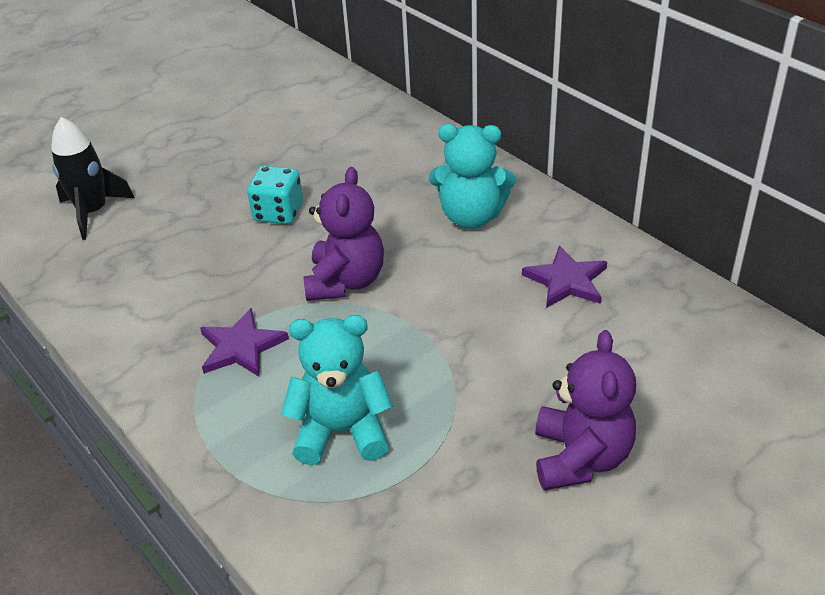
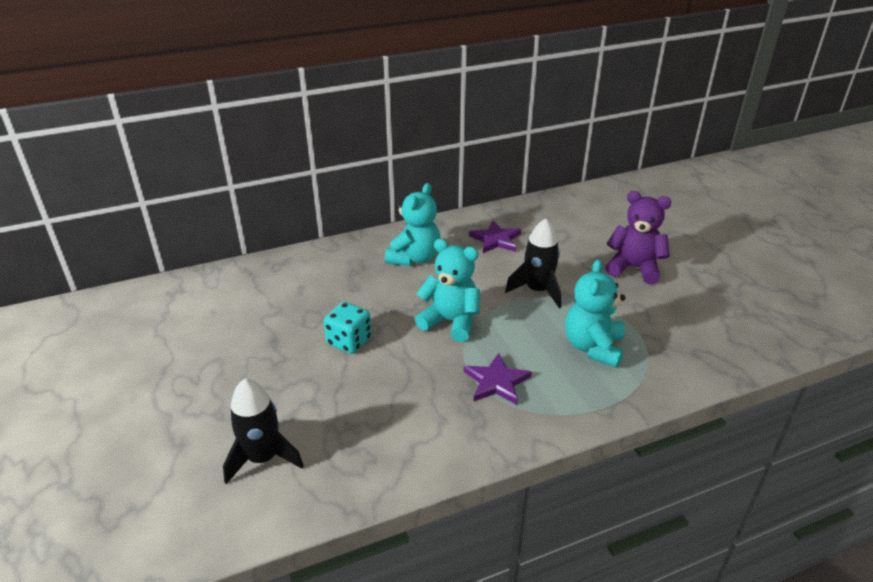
camera: 75 degrees left, 5 degrees down
(345, 281) = (450, 322): purple teddy bear -> turquoise teddy bear
(454, 349) = (537, 290): none -> black rocket

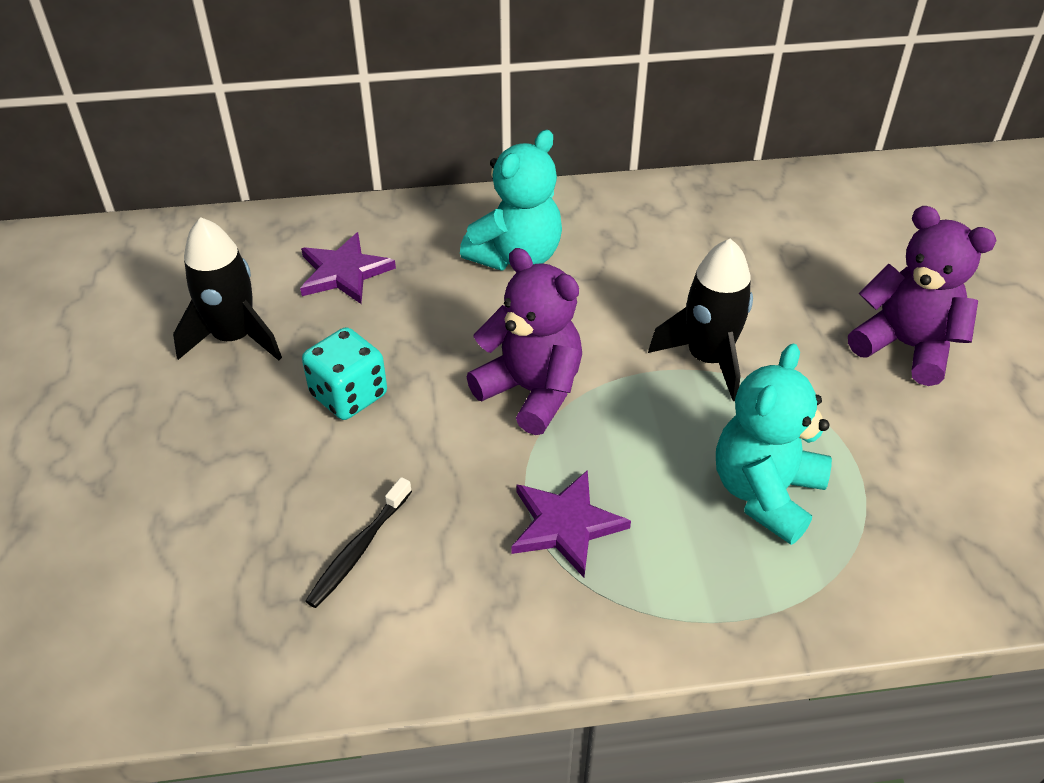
camera: 15 degrees right, 10 degrees up
(263, 458) = (135, 581): black rocket -> black rocket (234, 337)
(388, 416) = (359, 549): none -> black toothbrush
(450, 322) = (531, 391): turquoise teddy bear -> purple teddy bear
(496, 240) = (671, 244): purple star -> purple star (344, 272)

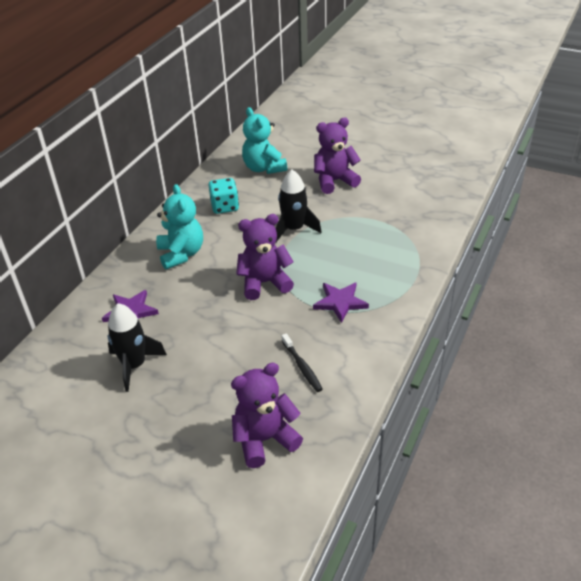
camera: 55 degrees left, 5 degrees down
(158, 582) = (264, 439): none -> purple teddy bear
(349, 395) = (212, 338): turquoise dice -> turquoise dice (225, 207)
(765, 493) = (369, 246): turquoise teddy bear -> turquoise teddy bear (264, 168)

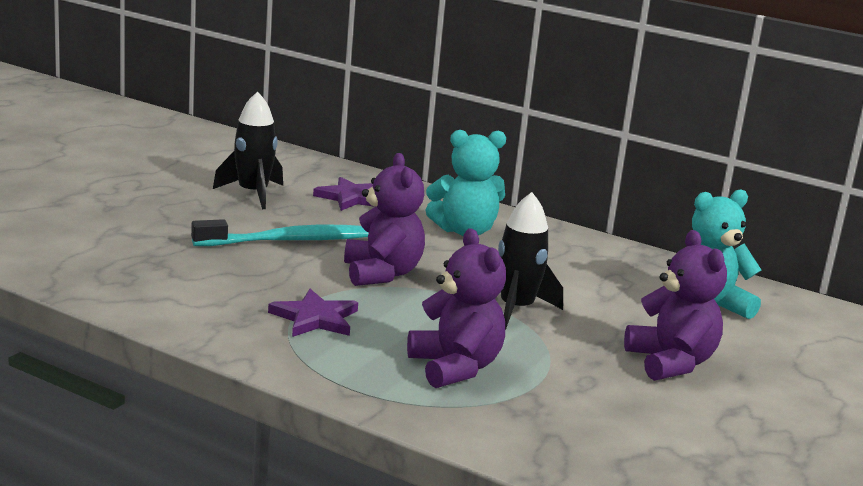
camera: 90 degrees right, 20 degrees down
(224, 331) = (289, 241): none -> turquoise toothbrush
(225, 207) = (584, 267): turquoise dice -> none
(264, 439) = (85, 242): purple teddy bear -> purple teddy bear (455, 368)
(302, 366) = (193, 276): black toothbrush -> none

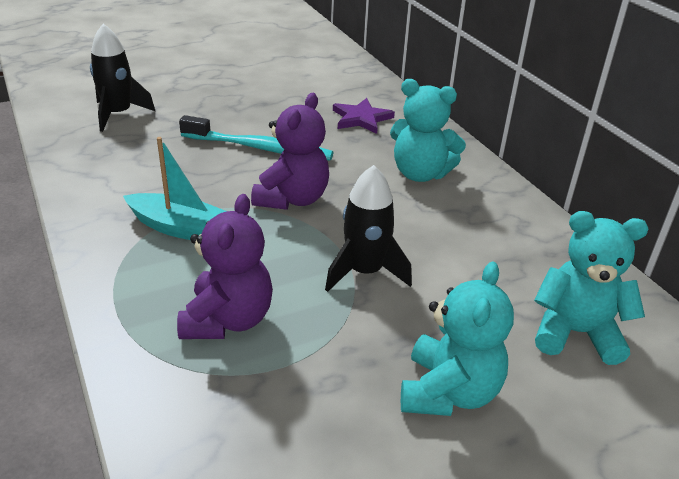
camera: 35 degrees right, 15 degrees up
(253, 194) = (288, 99): black rocket -> black rocket (118, 114)
(315, 318) = (182, 228): purple star -> turquoise boat
(671, 363) = (449, 392): purple teddy bear -> turquoise teddy bear

